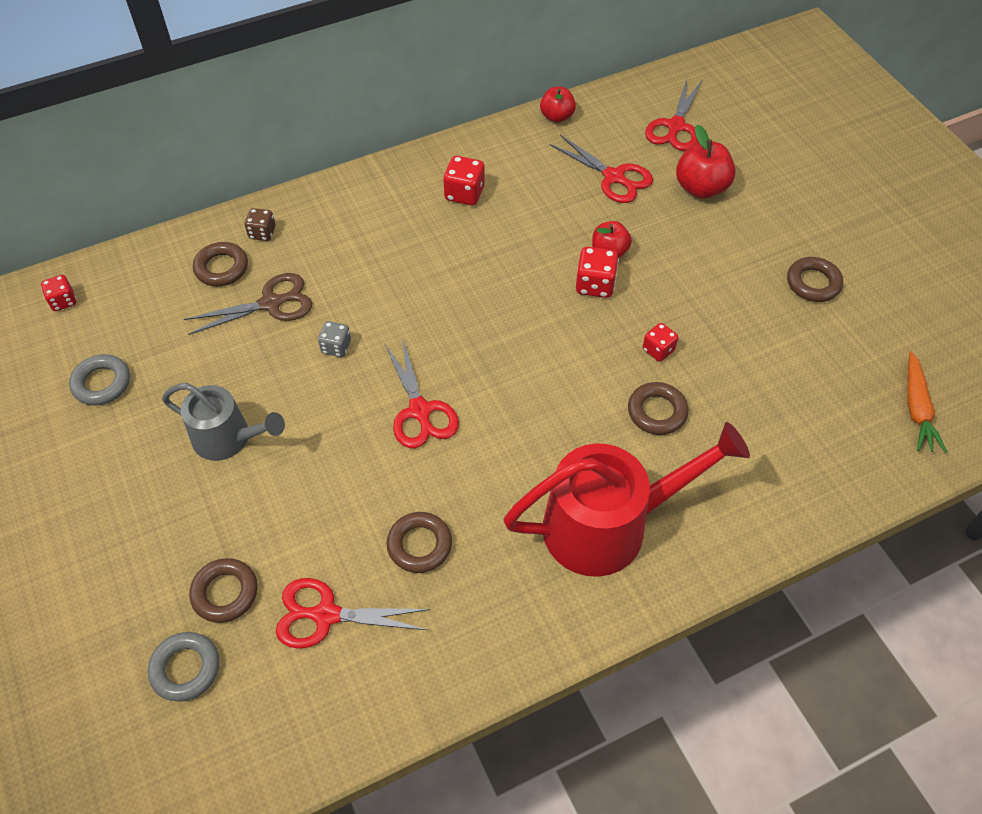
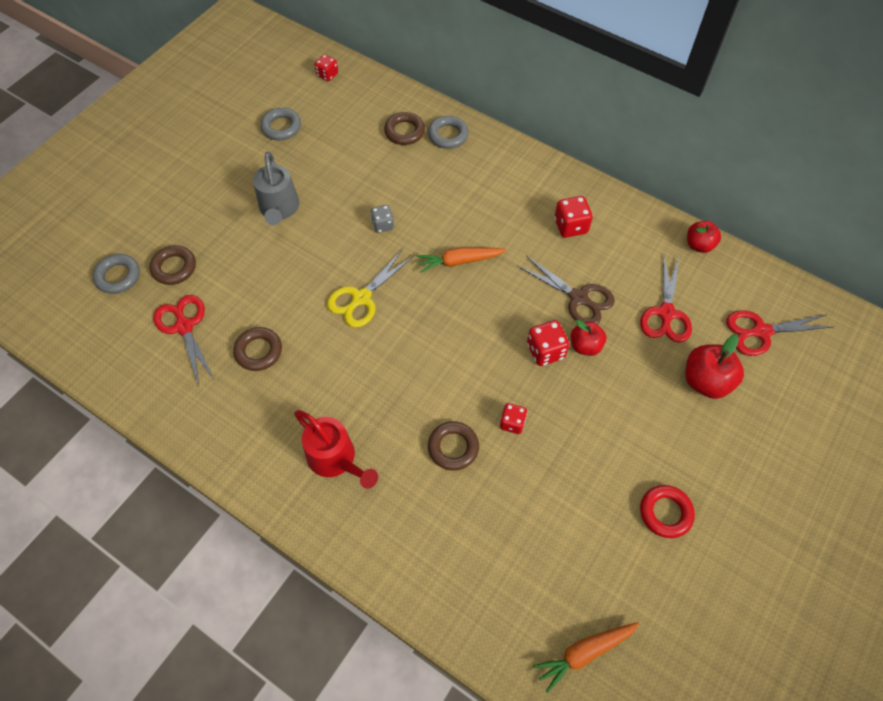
camera: 60 degrees right, 5 degrees up
(262, 233) = (448, 135): brown dice -> grey ring
(271, 304) = (394, 172): brown scissors -> brown scissors (578, 298)
(420, 411) = (361, 298): red scissors -> yellow scissors
(438, 302) = (459, 261): none -> orange carrot
(609, 524) = (336, 459): red watering can -> red watering can, size x0.60
(813, 283) = (665, 513): brown ring -> red ring

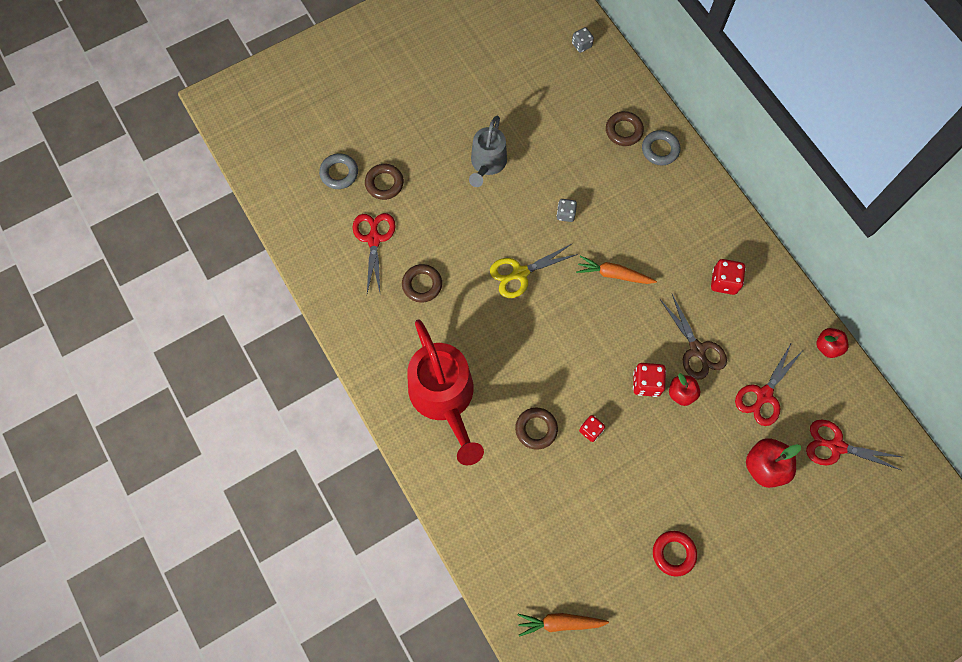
camera: 25 degrees right, 10 degrees up
(281, 127) = (520, 84): grey ring -> none
(327, 75) = (581, 45): red dice -> grey dice
(336, 459) = (445, 398): red watering can -> red watering can, size x1.66

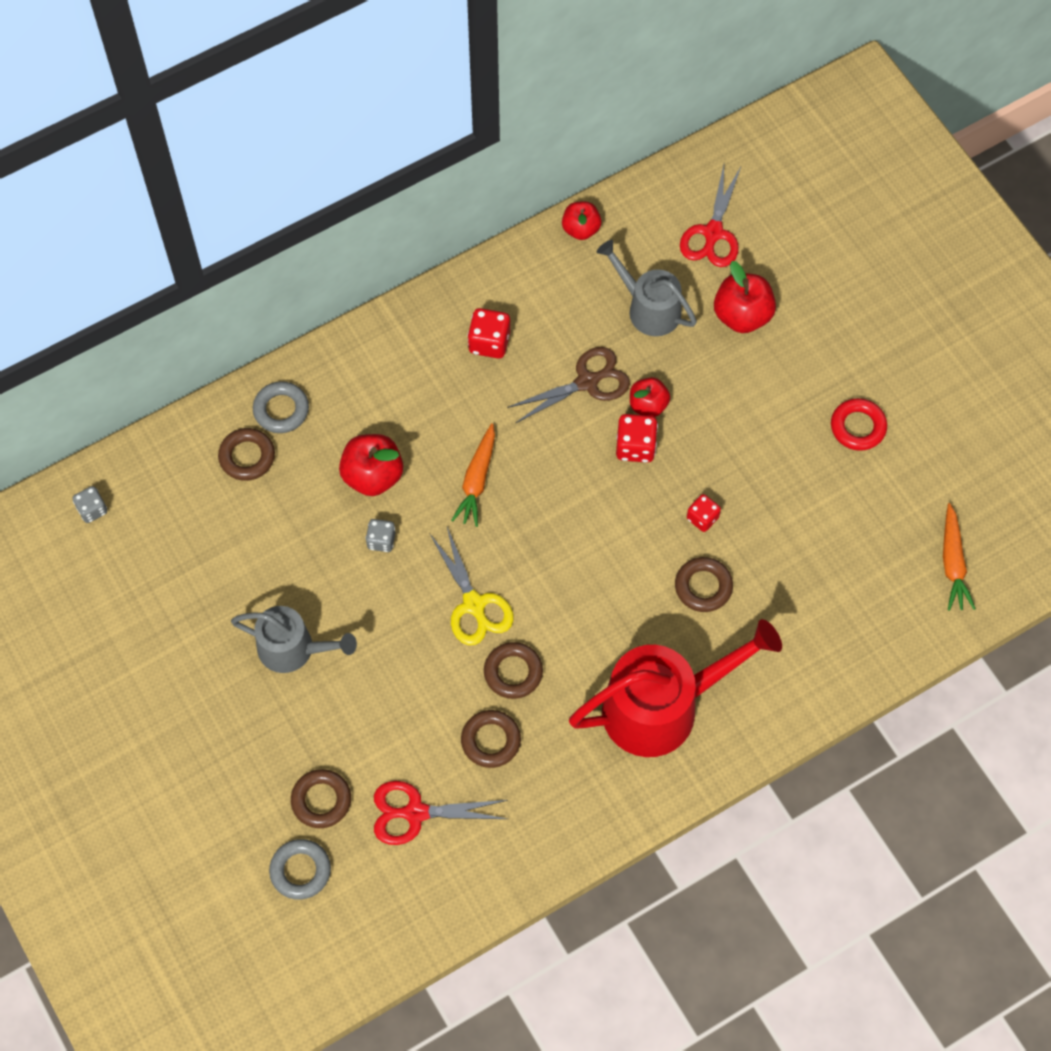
camera: 90 degrees left, 5 degrees down
(470, 299) = (513, 672): none -> brown ring
(614, 207) = (373, 475): none -> red apple
(764, 395) = (648, 308): red scissors -> grey watering can

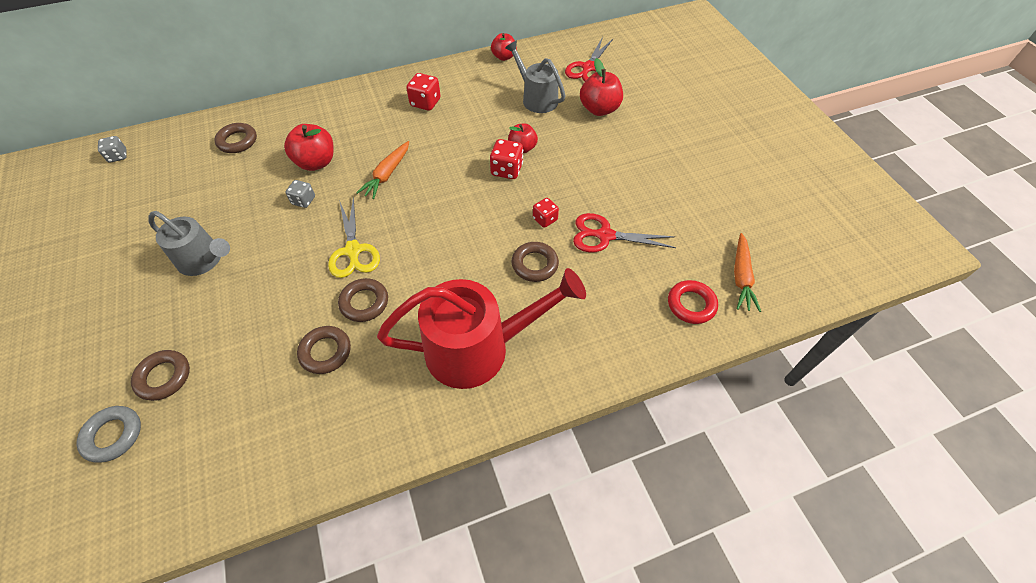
camera: 10 degrees right, 10 degrees down
(281, 410) = (274, 120): grey ring -> none
(416, 812) = (237, 401): red scissors -> red scissors (605, 235)
(587, 382) = (483, 131): brown scissors -> none
(858, 427) = (672, 179): red ring -> red ring (691, 304)

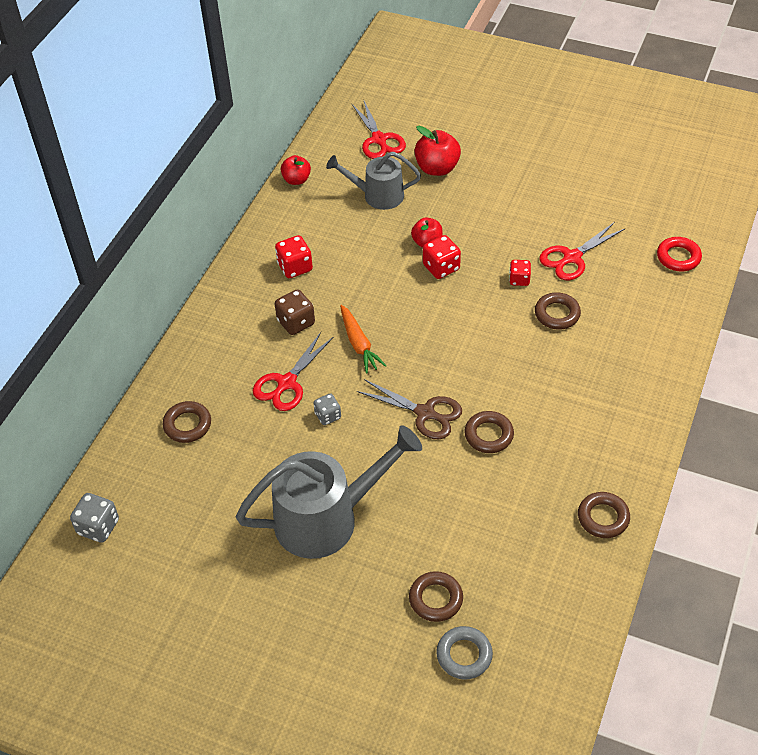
camera: 45 degrees left, 5 degrees down
(118, 156) = (98, 527): grey dice -> grey dice, size x1.50
(204, 260) = (327, 518): grey watering can -> grey watering can, size x1.66
(316, 162) = (287, 383): red apple -> red scissors
(325, 352) = (514, 484): brown ring -> brown ring (603, 518)
(353, 250) = (425, 413): yellow scissors -> brown scissors
(376, 133) = (296, 322): none -> brown dice
(479, 348) = (600, 392): red watering can -> none
(741, 277) = (682, 216): orange carrot -> none

